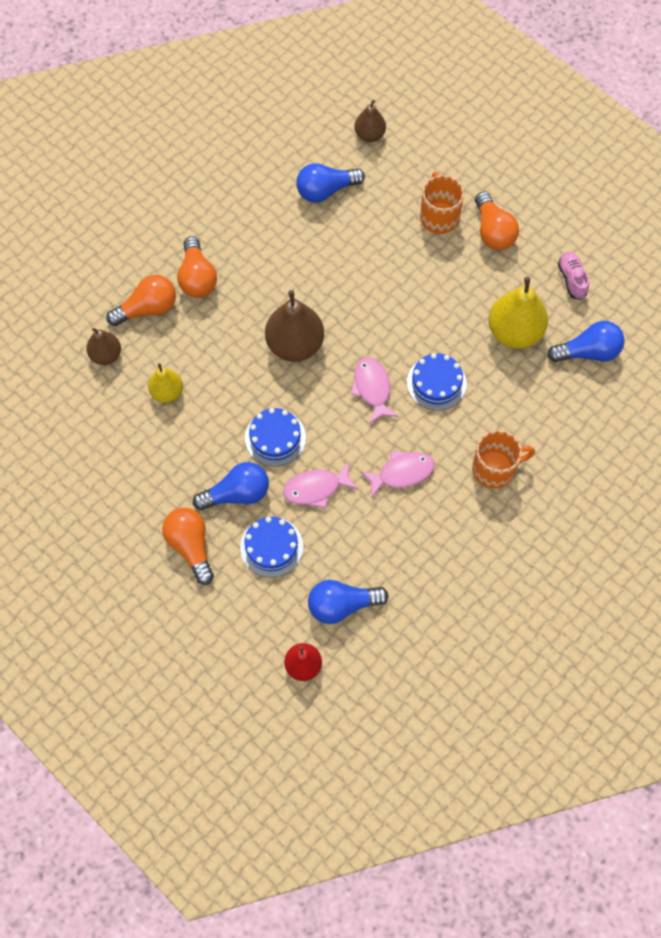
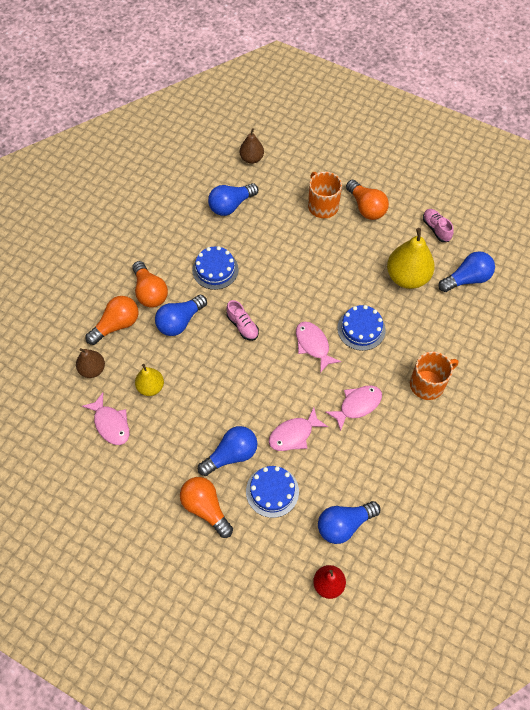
camera: 15 degrees left, 5 degrees down
(110, 424) = (111, 424): none -> pink fish
(222, 322) = (180, 321): none -> blue light bulb
(275, 438) = (248, 402): blue cake -> blue cake (215, 269)
(295, 345) = (242, 326): brown pear -> pink shoe

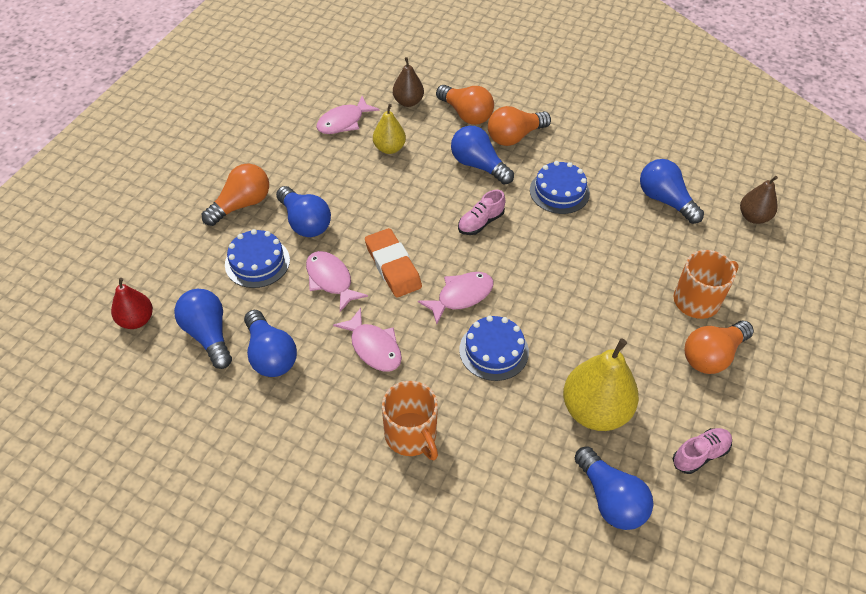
camera: 85 degrees right, 10 degrees down
(282, 389) = (393, 266): none -> orange eraser
(363, 477) = (270, 355): none -> blue light bulb

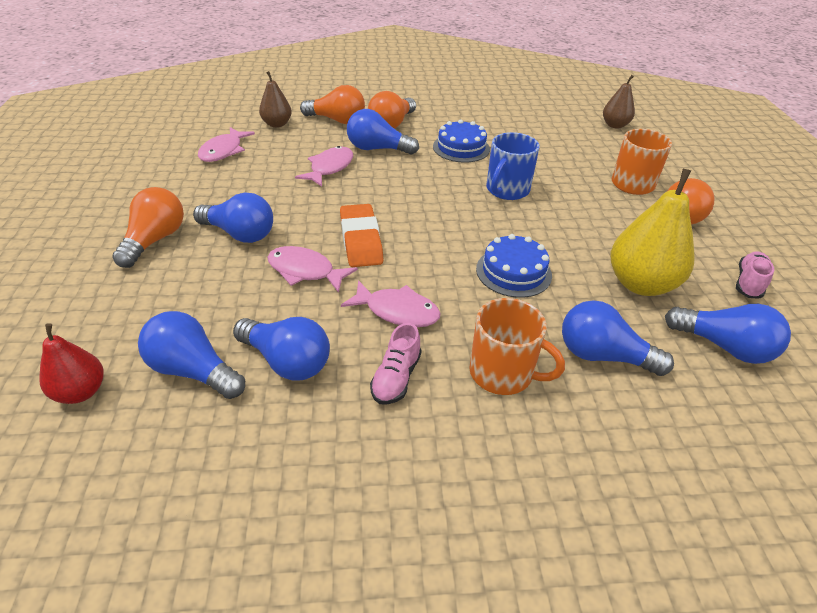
camera: 30 degrees left, 10 degrees down
(257, 262) = (208, 282): blue cake -> none
(389, 148) = (285, 158): yellow pear -> none
(393, 266) = (361, 240): orange eraser -> orange eraser turned 45 degrees clockwise
(461, 296) = (446, 241): pink fish -> pink fish (329, 168)
(480, 222) = (414, 185): pink shoe -> pink shoe (396, 377)
(561, 260) = (507, 190): none -> blue mug
(665, 200) = (545, 132): blue light bulb -> blue light bulb (602, 356)

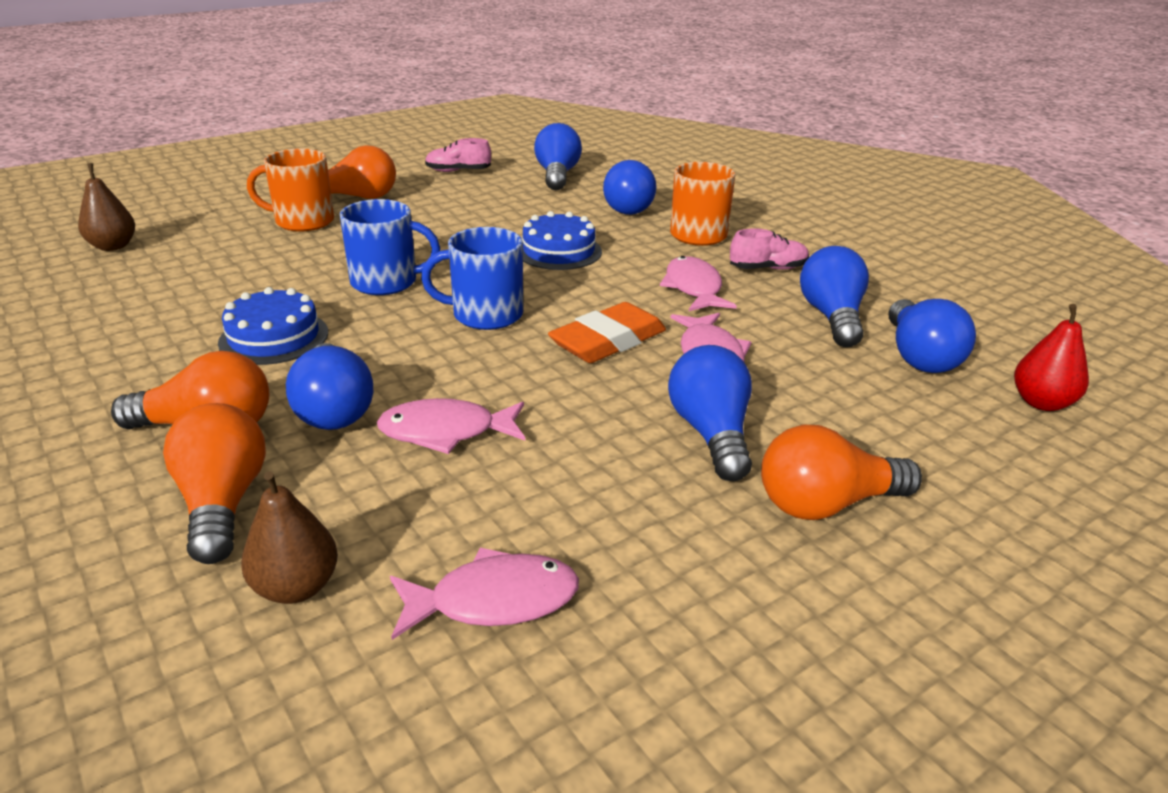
camera: 120 degrees left, 10 degrees down
(434, 210) = (485, 315): none -> blue mug
(640, 284) = (509, 203): yellow pear -> none

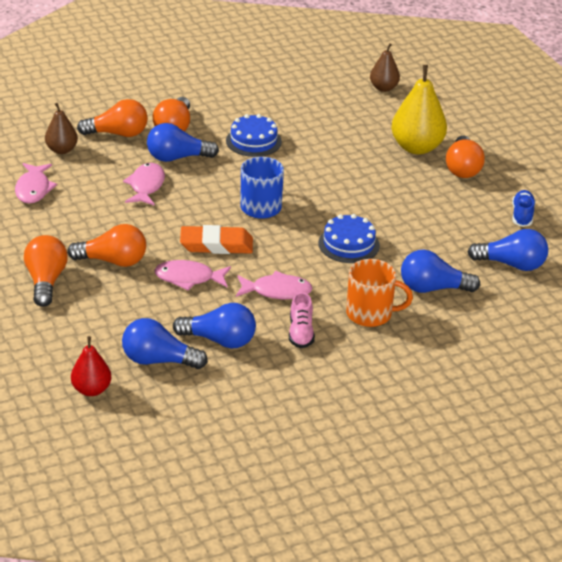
camera: 100 degrees right, 5 degrees up
(303, 221) = (416, 147): orange mug -> yellow pear
(386, 282) = (313, 175): blue mug -> none
(458, 171) = (522, 215): pink shoe -> blue shoe
(608, 341) = (216, 245): orange eraser -> orange eraser turned 60 degrees counterclockwise
(711, 433) = (113, 261): blue light bulb -> orange light bulb

